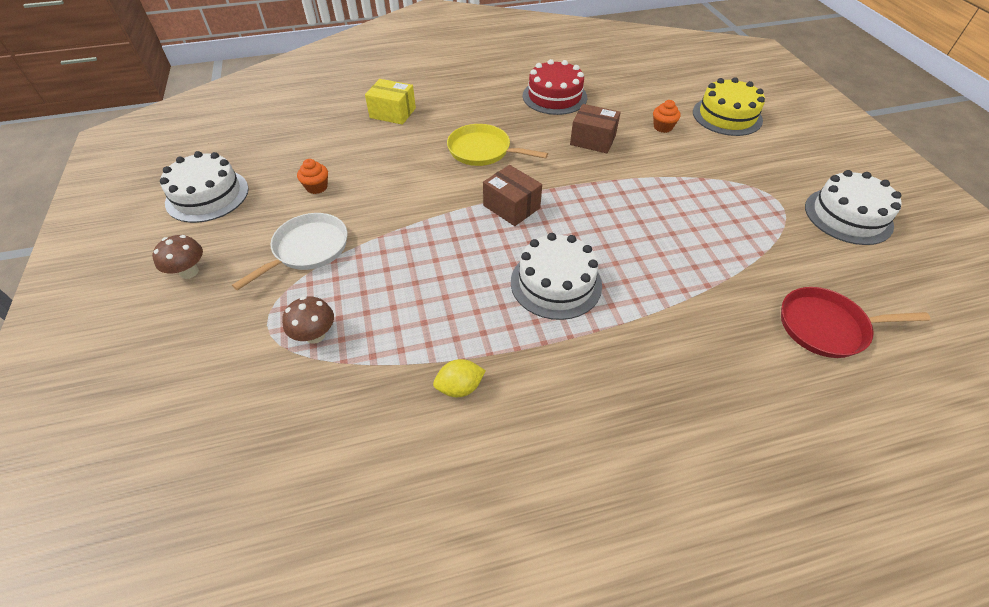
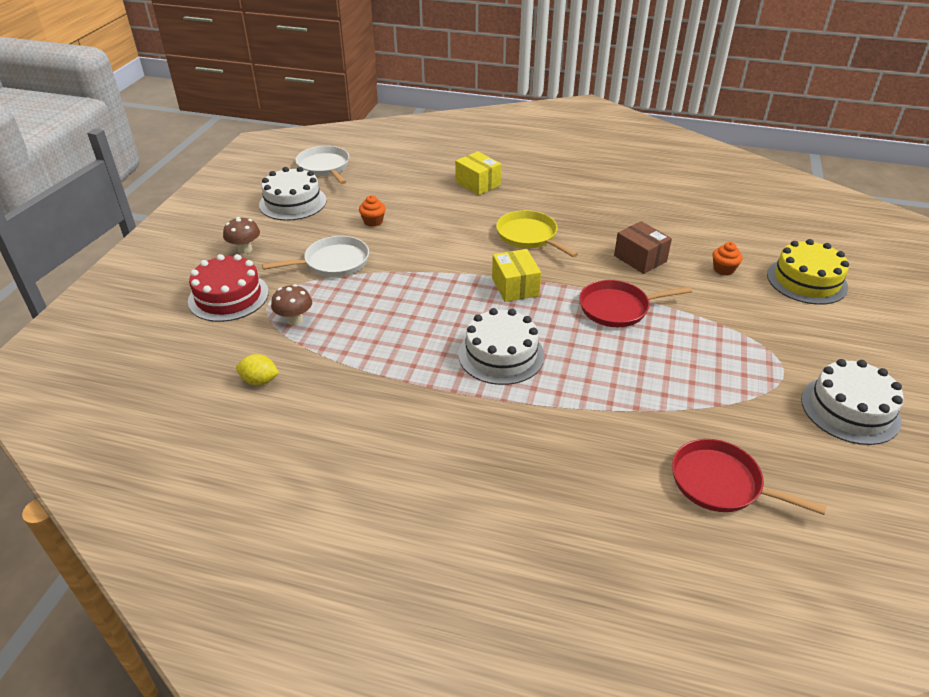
camera: 30 degrees right, 10 degrees down
(215, 143) = (324, 167): none -> white pan
(460, 387) = (365, 392): yellow lemon -> yellow lemon (259, 381)
(511, 207) = (515, 287): brown box -> yellow box
(554, 96) = (637, 211): red cake -> red cake (228, 296)
(614, 194) = (617, 308): none -> red pan

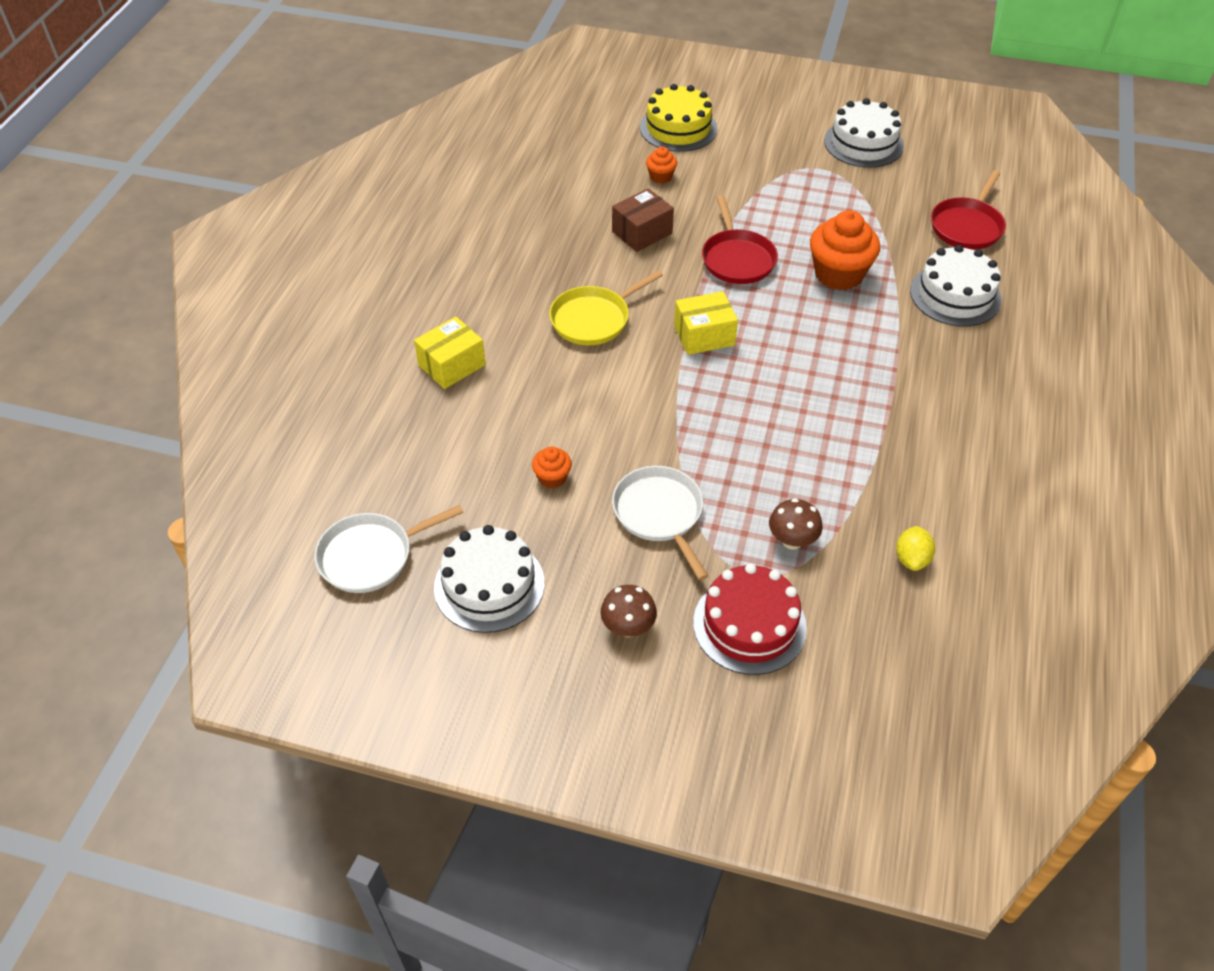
camera: 90 degrees left, 10 degrees up
(501, 355) = (828, 350): white cake -> white cake (955, 295)
(610, 370) = (838, 274): none -> orange cupcake

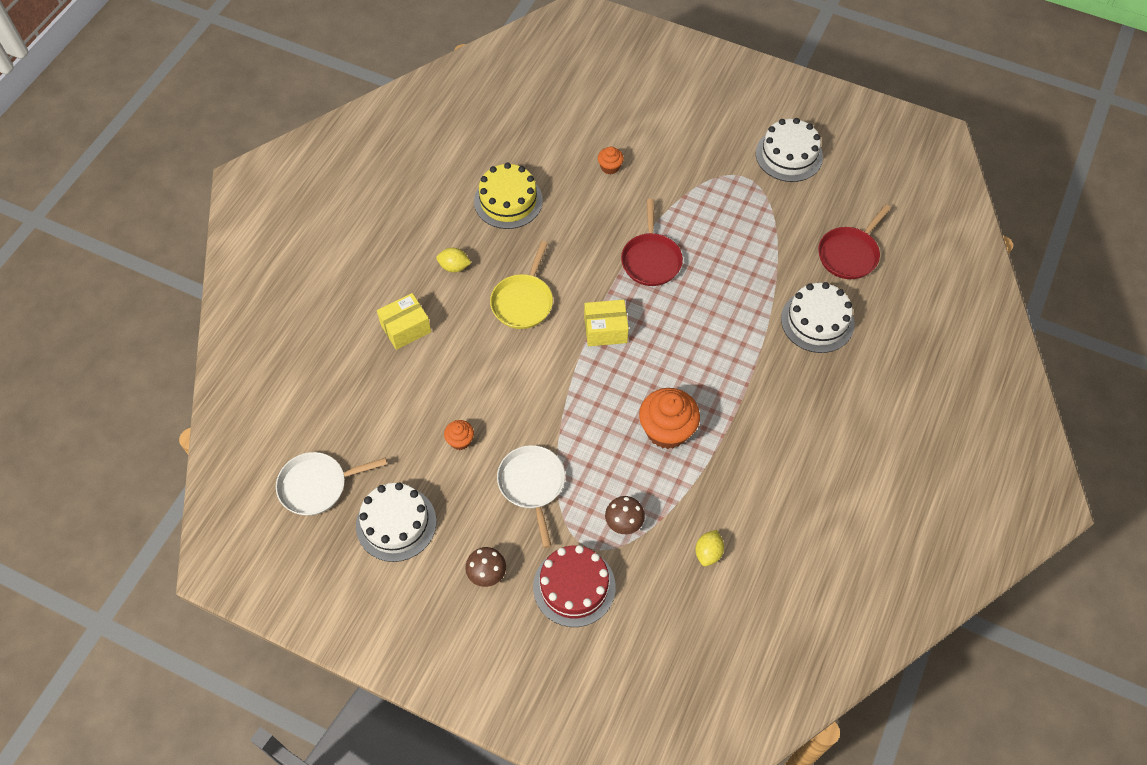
camera: 10 degrees right, 10 degrees up
(498, 294) = (454, 267): none -> yellow lemon
(594, 319) = (523, 301): yellow pan -> yellow pan turned 45 degrees counterclockwise
(642, 232) = (581, 222): brown box -> none
(678, 128) = (637, 117): yellow cake -> yellow cake (508, 201)
(838, 274) = (729, 287): orange cupcake -> orange cupcake (667, 430)

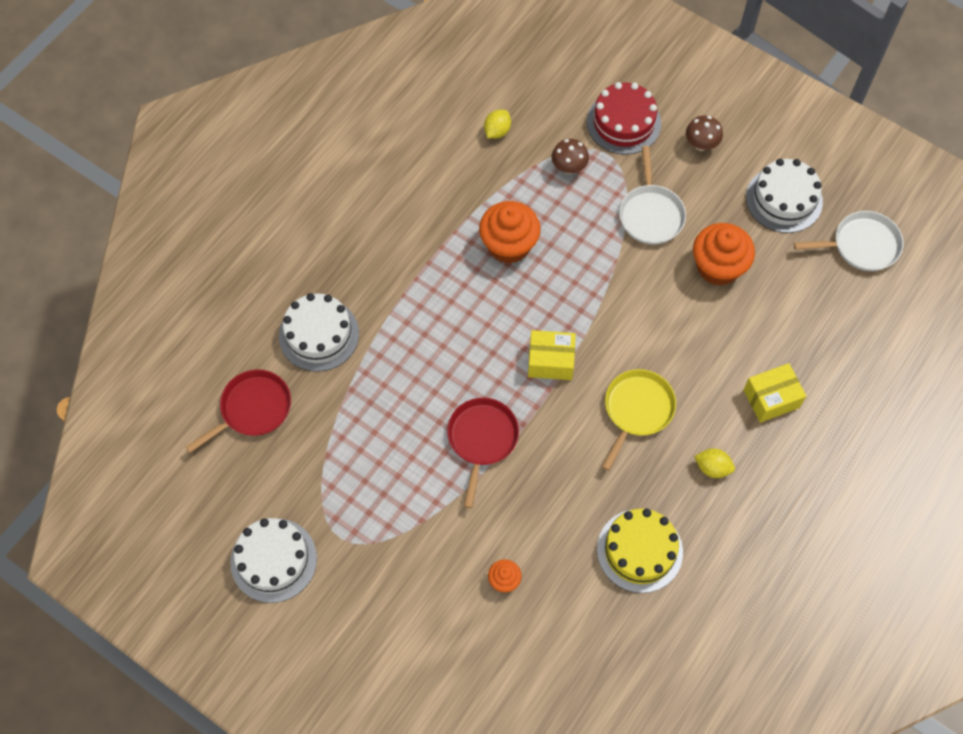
camera: 170 degrees left, 5 degrees up
(460, 440) = (718, 267): orange cupcake -> orange cupcake, size x2.02

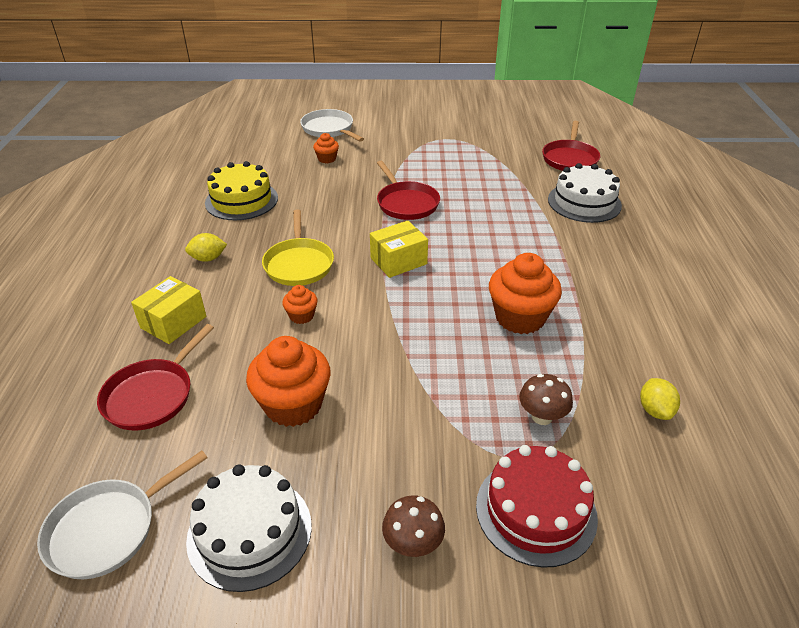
camera: 145 degrees right, 25 degrees down
(273, 560) = (472, 120): white cake -> none
(651, 214) = (409, 418): white pan -> white pan (329, 129)
(668, 345) = (301, 316): none -> orange cupcake
(809, 330) = (152, 395): none -> red pan

